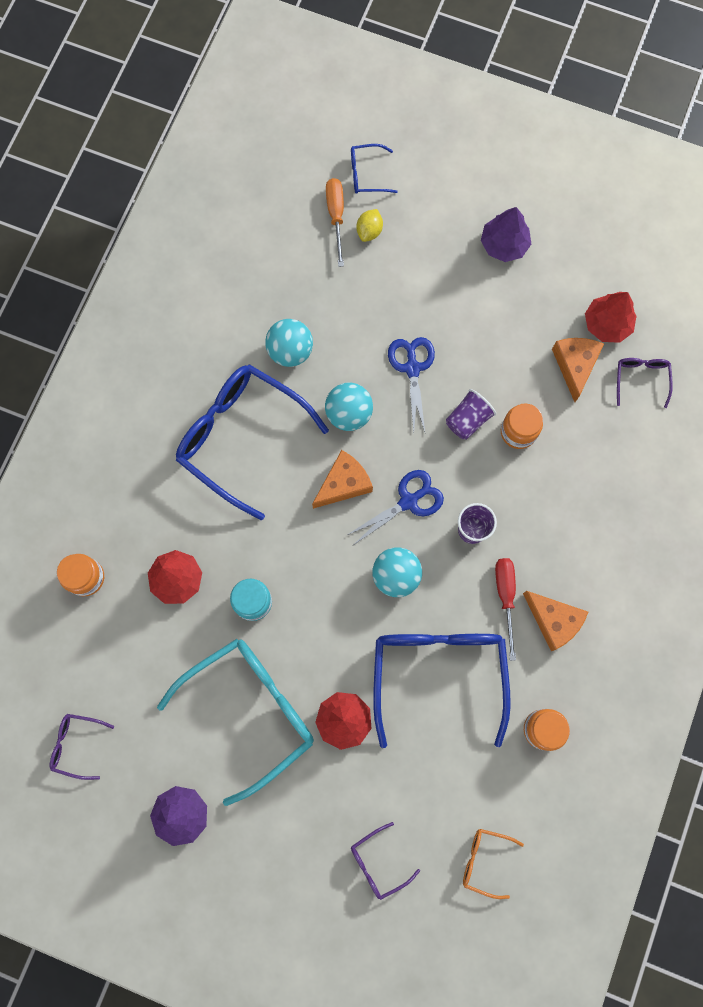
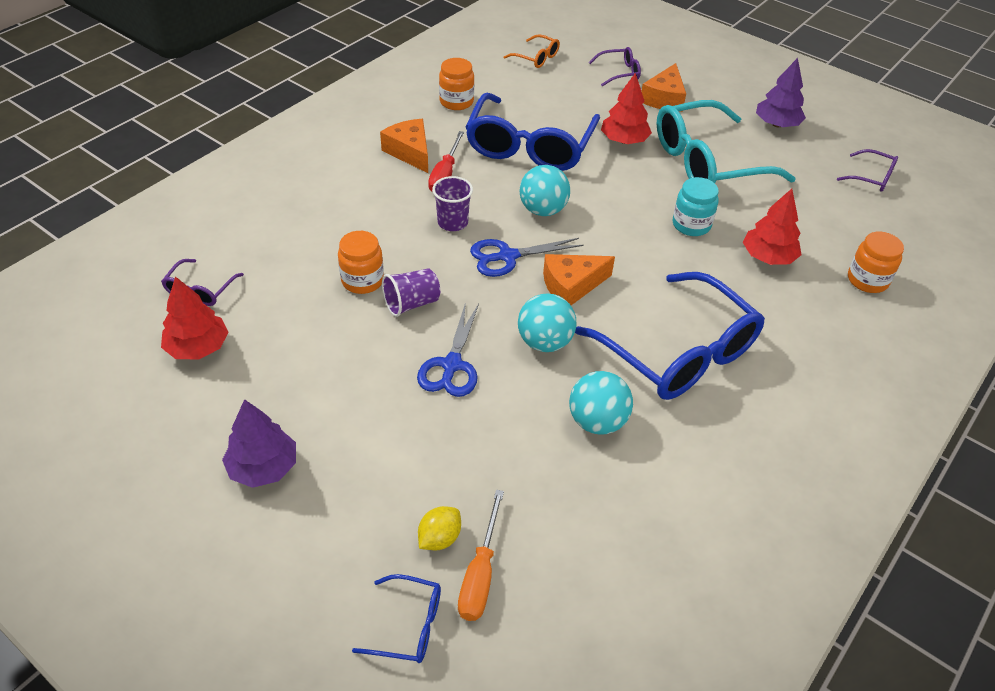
camera: 165 degrees left, 30 degrees down
(575, 365) = (263, 319): orange cheese -> orange cheese (664, 98)

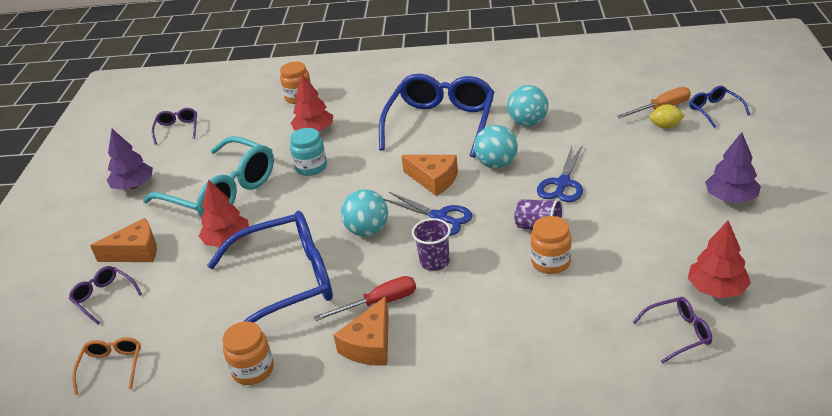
camera: 120 degrees left, 10 degrees down
(452, 365) = (563, 183): blue scissors -> blue scissors turned 135 degrees clockwise

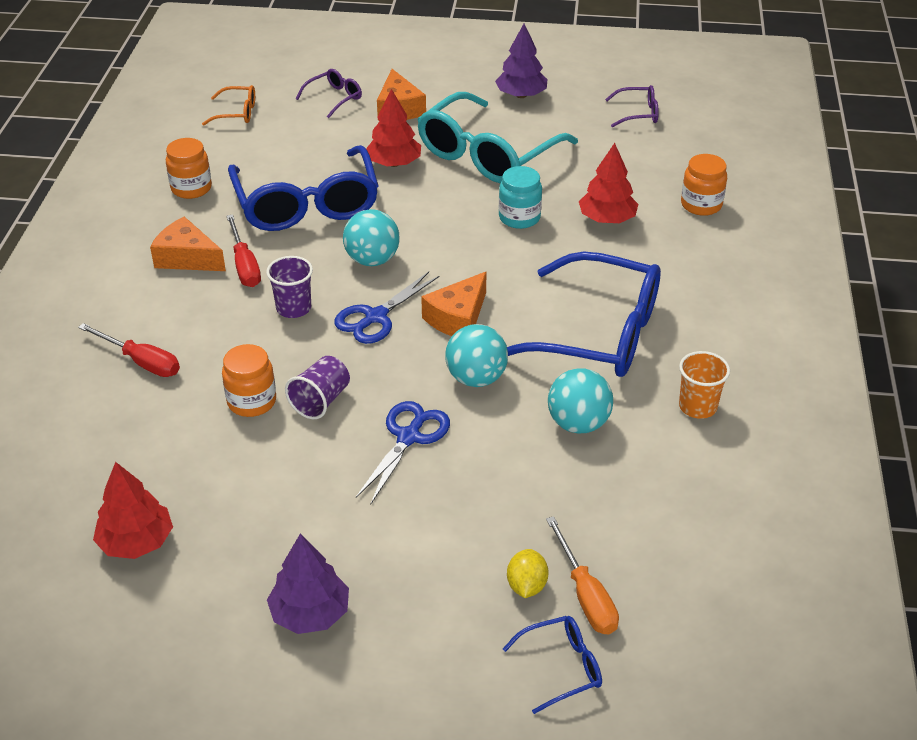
camera: 90 degrees right, 5 degrees up
(500, 86) = (697, 407): none -> orange cup
(521, 339) = (141, 362): none -> red screwdriver
(563, 183) = (408, 437): blue scissors -> blue scissors turned 90 degrees clockwise
(678, 333) = (84, 487): purple glasses -> none

